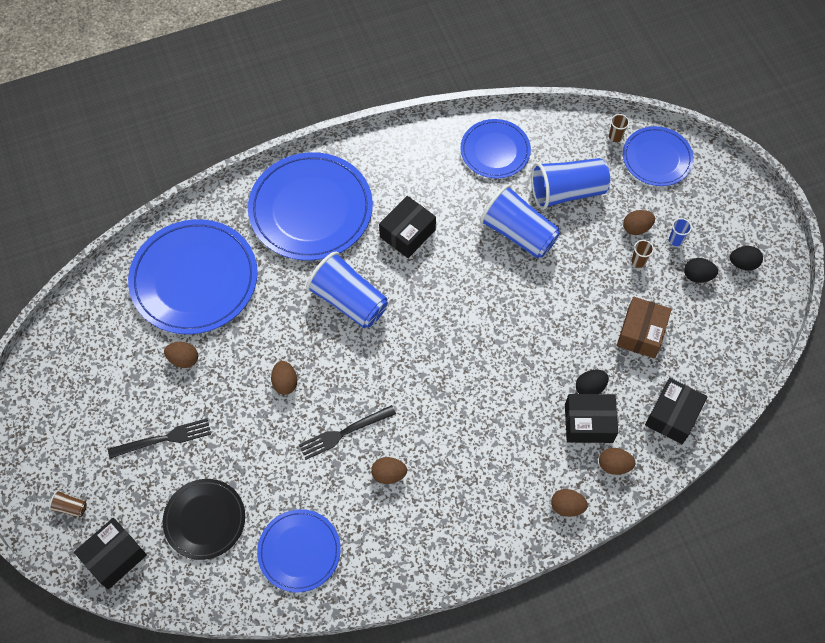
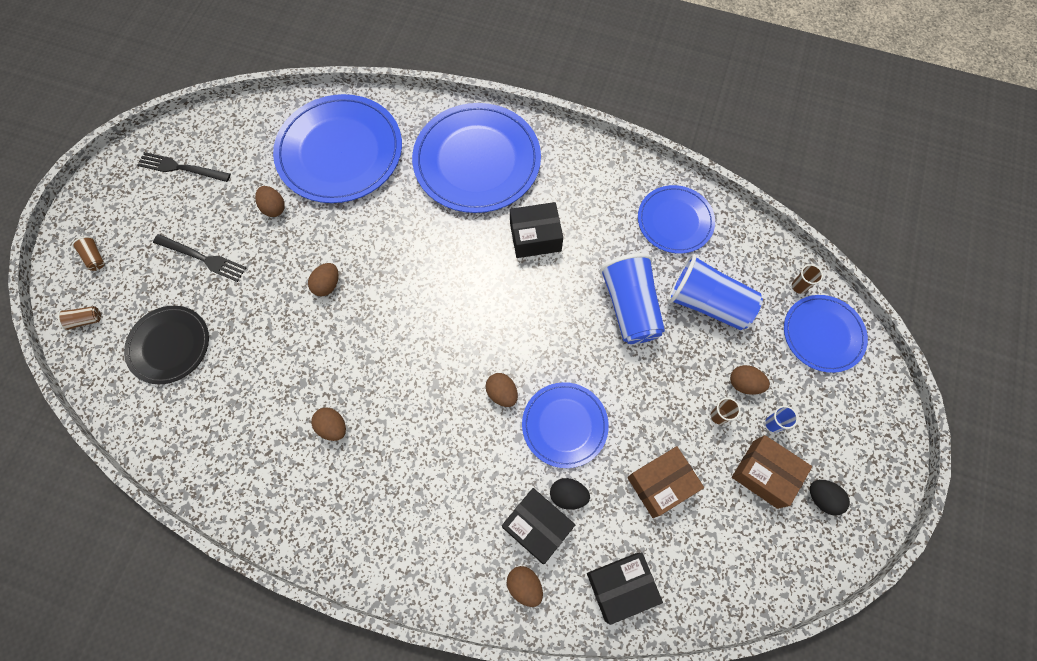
camera: 40 degrees right, 5 degrees up
(114, 557) = (85, 320): black box -> brown cup
(299, 551) = (208, 431): blue plate -> blue plate (564, 425)
(344, 433) = (332, 362): black fork -> black fork (181, 168)
(349, 301) = (437, 257): blue cup -> none
(567, 506) = (449, 586): brown egg -> brown egg (502, 393)
(697, 276) = (765, 474): black egg -> brown box

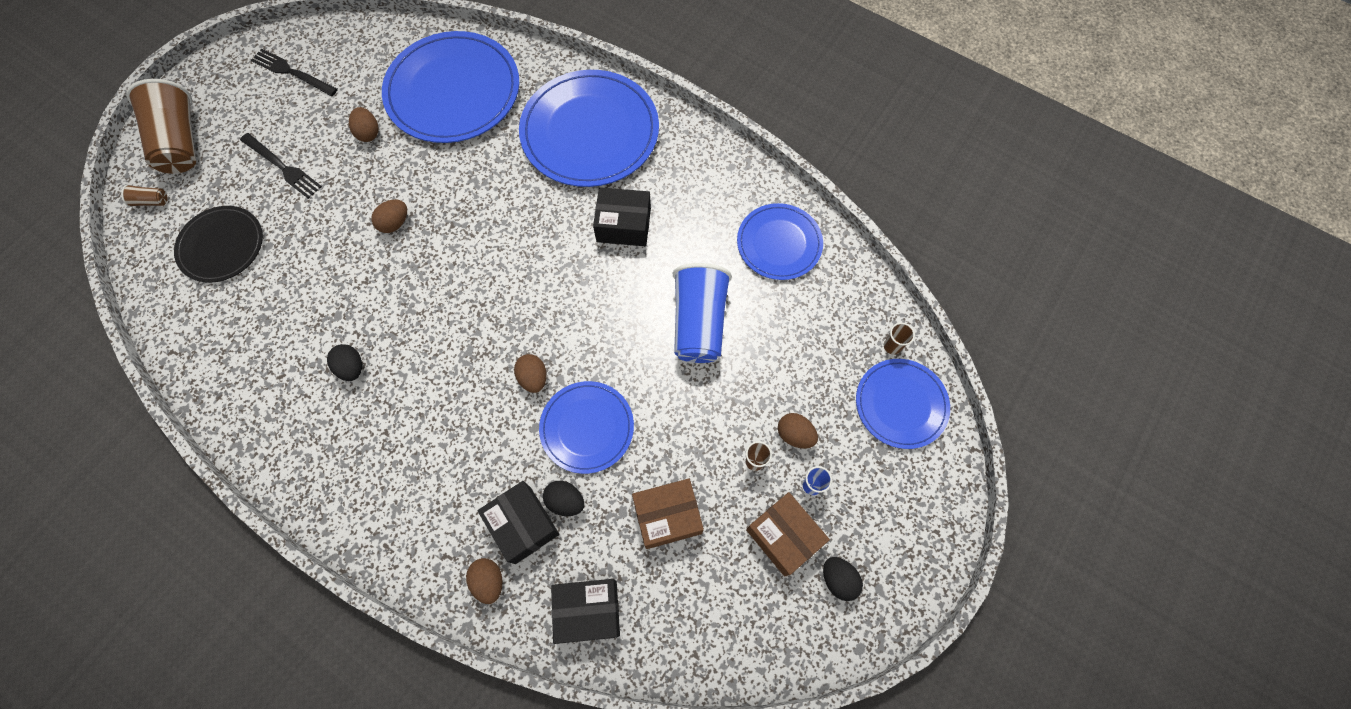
camera: 15 degrees right, 0 degrees up
(95, 257) = (181, 142): brown cup -> brown cup, size x2.49
(333, 427) = (352, 367): brown egg -> black egg
(708, 303) = (784, 339): blue cup -> none

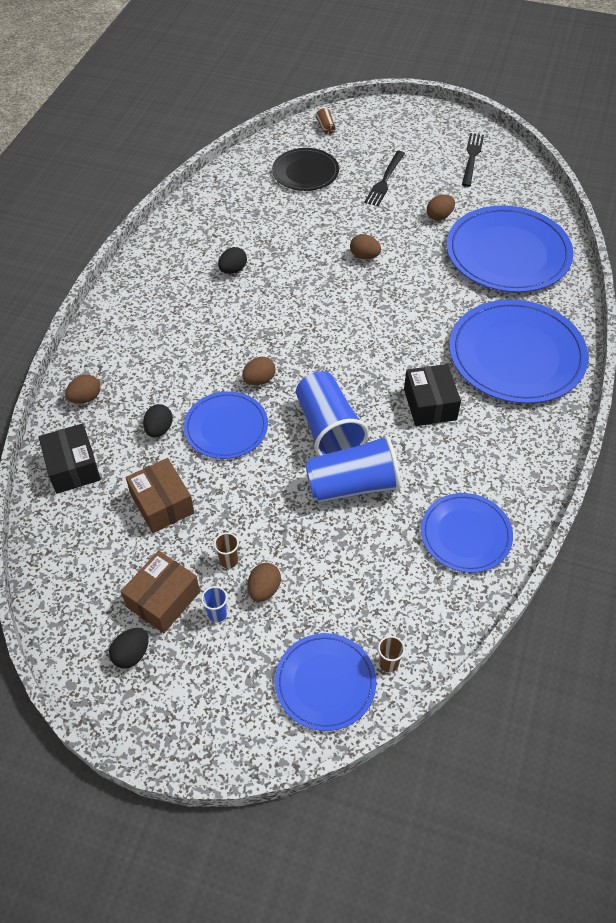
camera: 75 degrees right, 15 degrees down
(181, 142) = (380, 124): brown cup -> none
(522, 524) = (134, 406): black box -> none
(622, 326) = (328, 428): none -> blue cup

